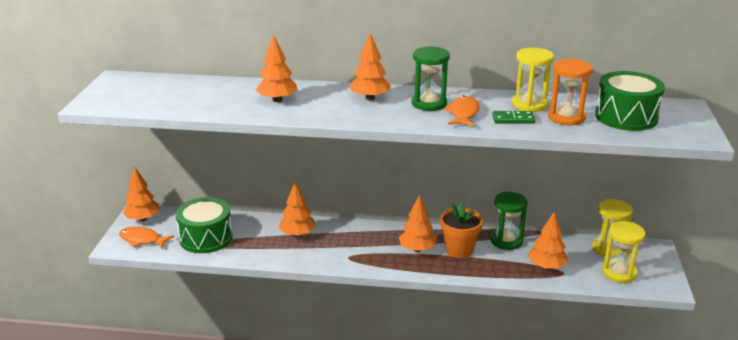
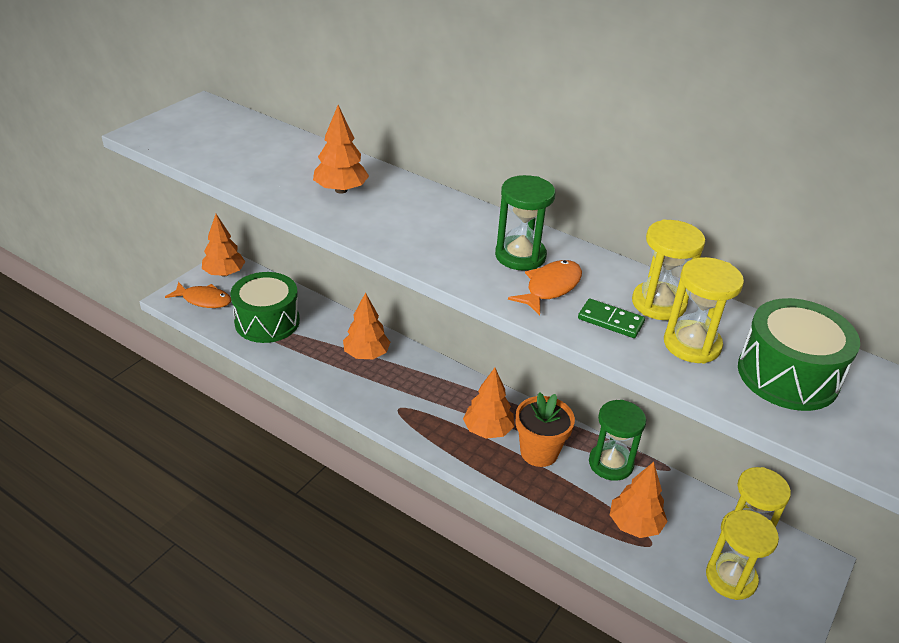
camera: 25 degrees right, 10 degrees up
(142, 240) = (204, 300): orange fish -> orange fish turned 150 degrees clockwise
(370, 98) = (453, 223): orange tree -> none
(566, 117) = (692, 344): orange hourglass -> yellow hourglass

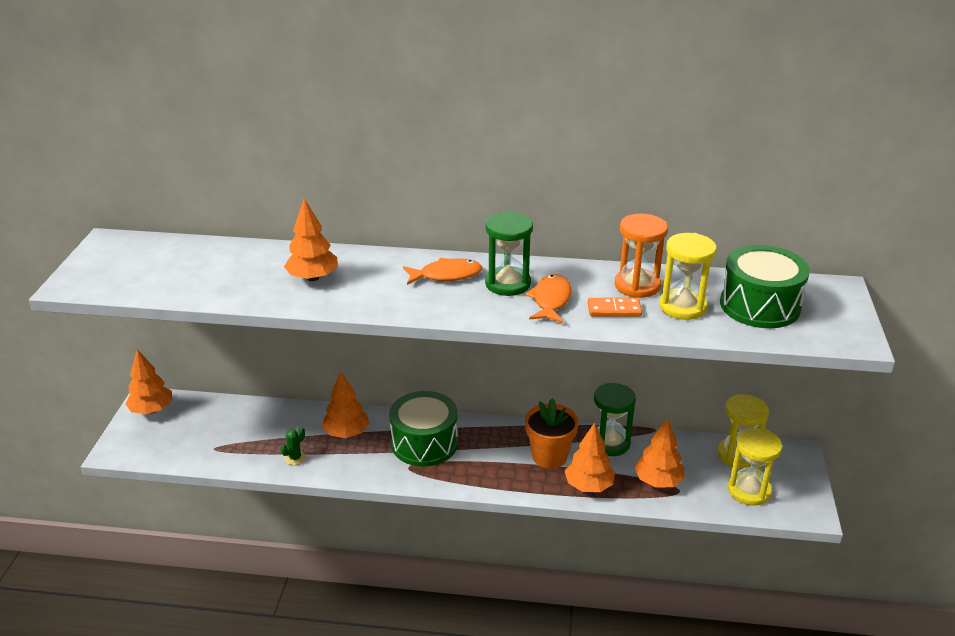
camera: 25 degrees left, 5 degrees down
(204, 300) = (150, 441): orange fish -> orange fish (446, 275)
(267, 321) = (230, 438): green drum -> green drum (424, 443)
(307, 360) = (295, 458): none -> green cactus
(487, 430) = (496, 455): orange tree -> orange tree (588, 486)
(610, 321) = (614, 310): green domino -> orange domino
(658, 303) = (637, 285): yellow hourglass -> orange hourglass

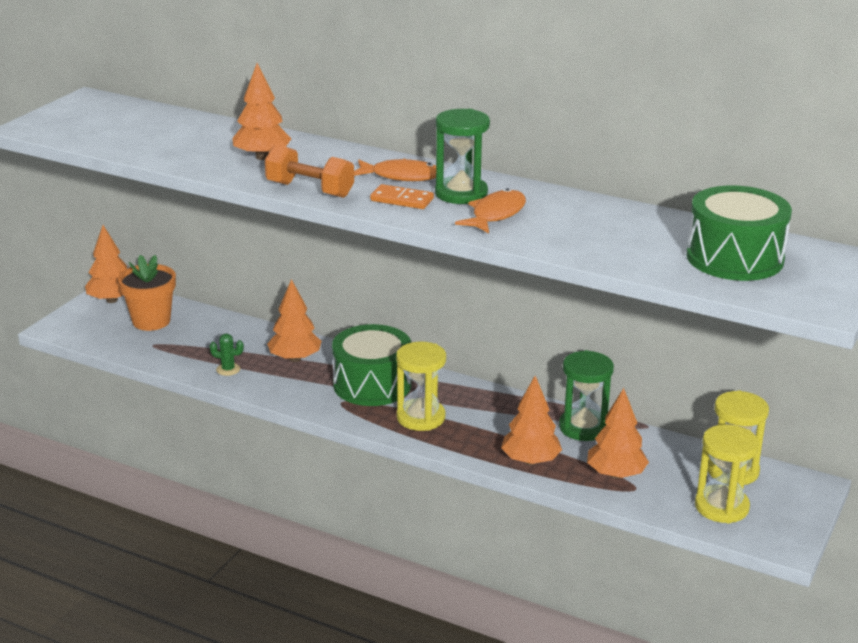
camera: 20 degrees right, 5 degrees down
(295, 458) = (228, 369): green cactus -> green cactus turned 45 degrees clockwise
(379, 306) = (310, 190): none -> orange dumbbell
(549, 456) = (504, 425): orange flower pot -> orange flower pot (151, 321)
(614, 310) = (559, 234): orange domino -> orange domino (402, 200)
(637, 285) = (605, 218): orange hourglass -> none
(682, 307) = (641, 244): yellow hourglass -> yellow hourglass (420, 417)

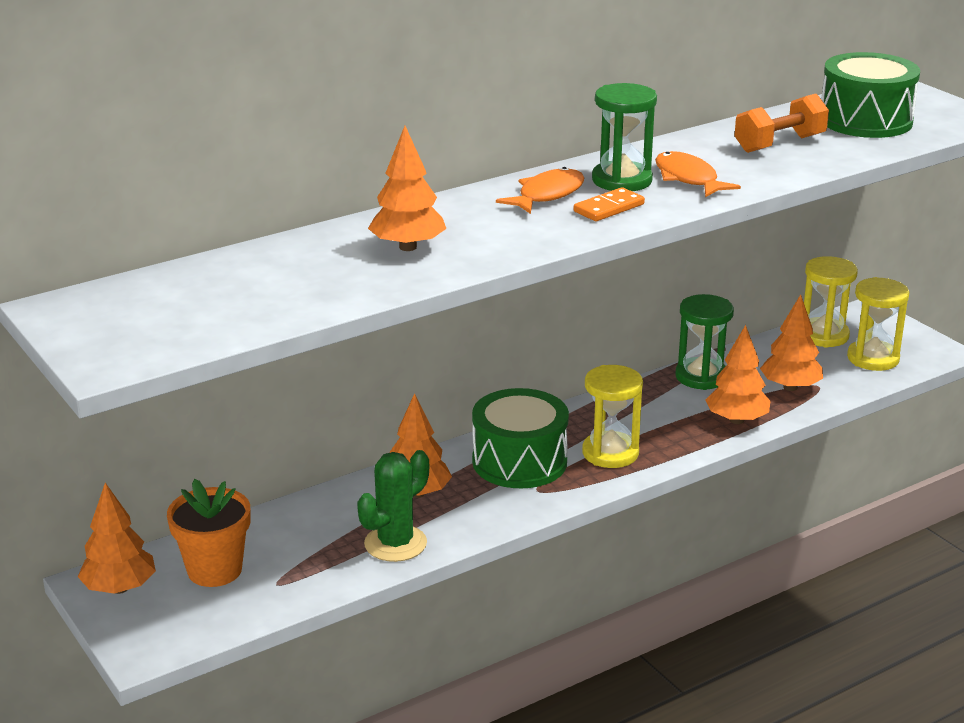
camera: 60 degrees left, 0 degrees up
(228, 369) = (395, 543): green cactus -> green cactus, size x1.94
(310, 190) = (533, 243): orange dumbbell -> orange dumbbell (779, 144)

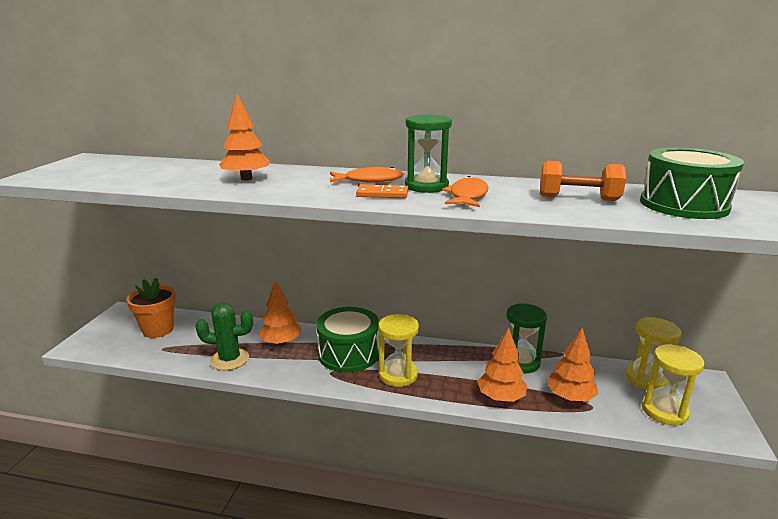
camera: 45 degrees right, 5 degrees down
(119, 588) = (123, 318): orange tree -> none

